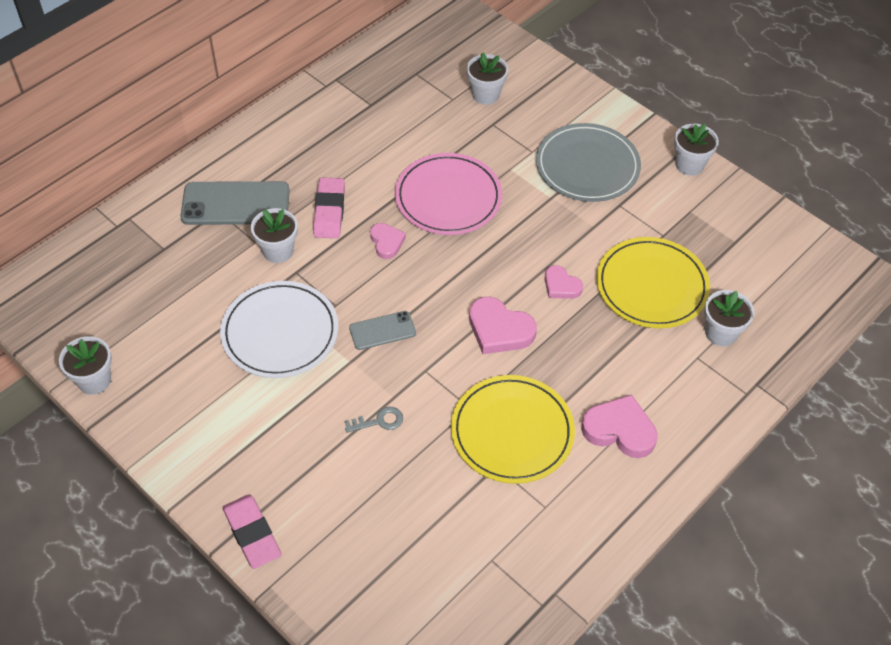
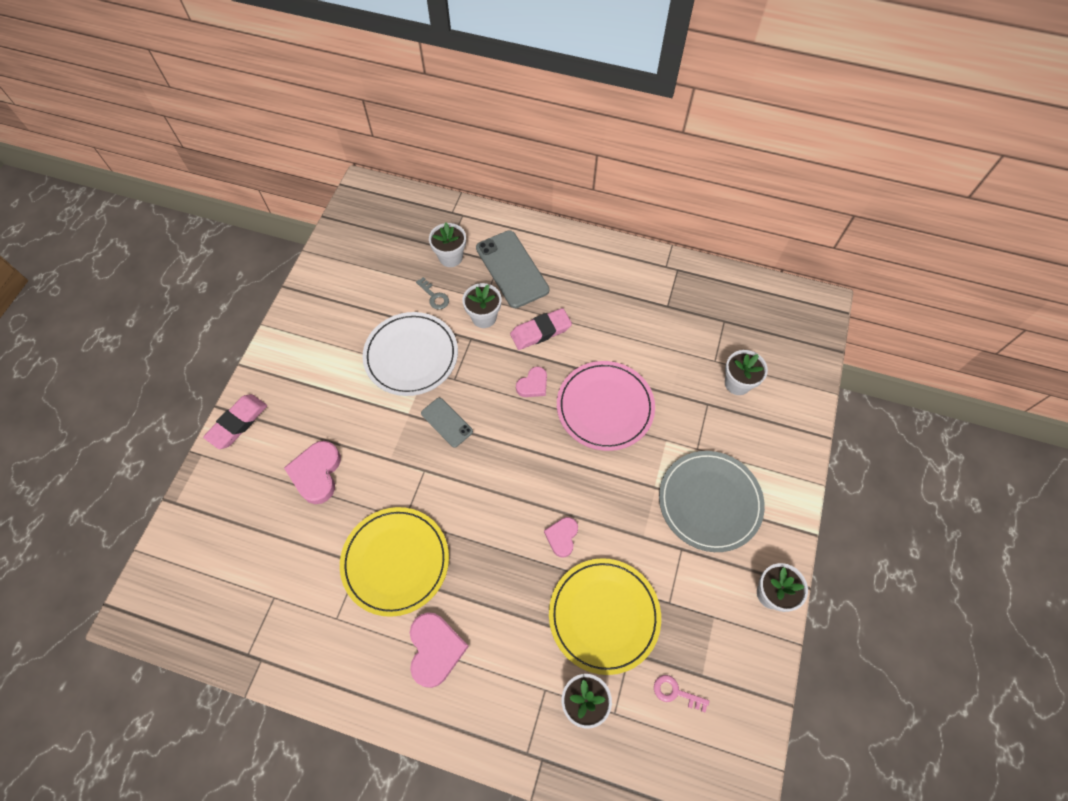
camera: 65 degrees right, 10 degrees up
(94, 380) = (320, 269): white flower pot -> white flower pot (450, 257)
(379, 421) = (363, 459): grey key -> grey key (434, 296)
(499, 330) = (490, 507): pink heart -> pink heart (316, 473)
(741, 265) = (675, 692): none -> pink key

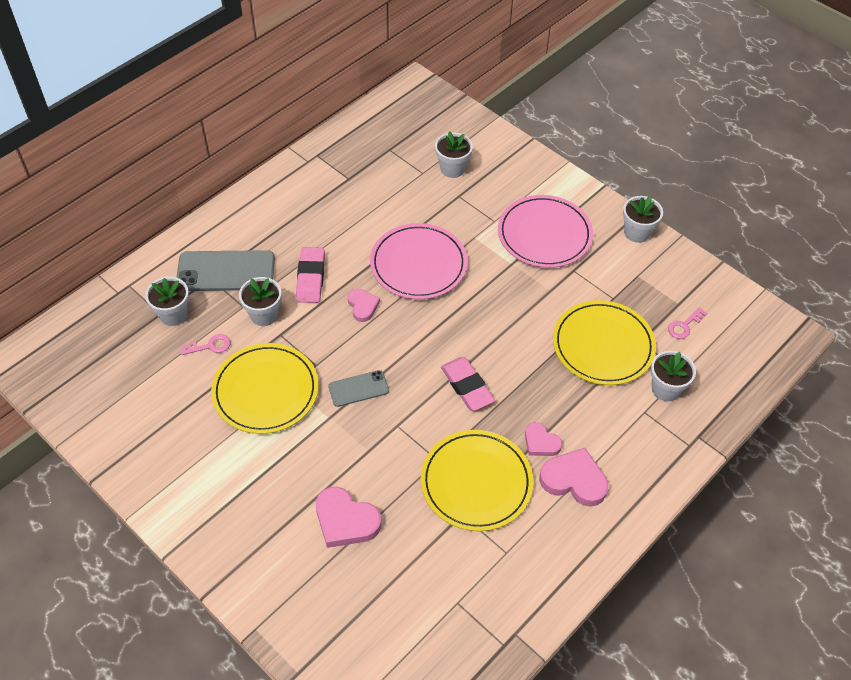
camera: 65 degrees left, 10 degrees down
(237, 423) = (239, 579): pink eraser -> pink eraser (467, 386)
(411, 356) = (265, 391): white plate -> yellow plate
(434, 296) = (210, 346): grey key -> pink key
(562, 537) = (521, 346): pink heart -> pink heart (541, 442)
(709, 502) = (544, 234): grey plate -> pink plate

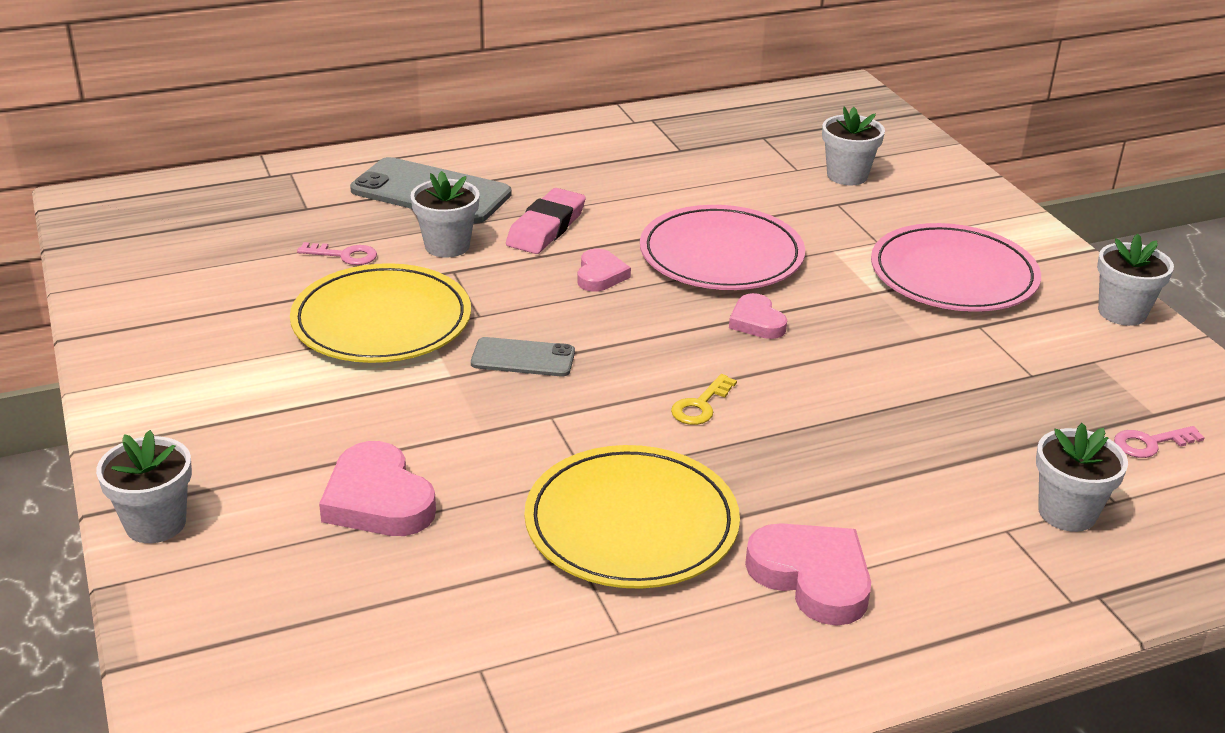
camera: 25 degrees right, 20 degrees down
(173, 315) = (322, 213): white flower pot -> white flower pot (155, 523)
(467, 386) = (700, 405): pink eraser -> yellow key
(541, 442) = (783, 510): pink heart -> pink heart (756, 322)
(603, 345) = (977, 425): yellow plate -> none

